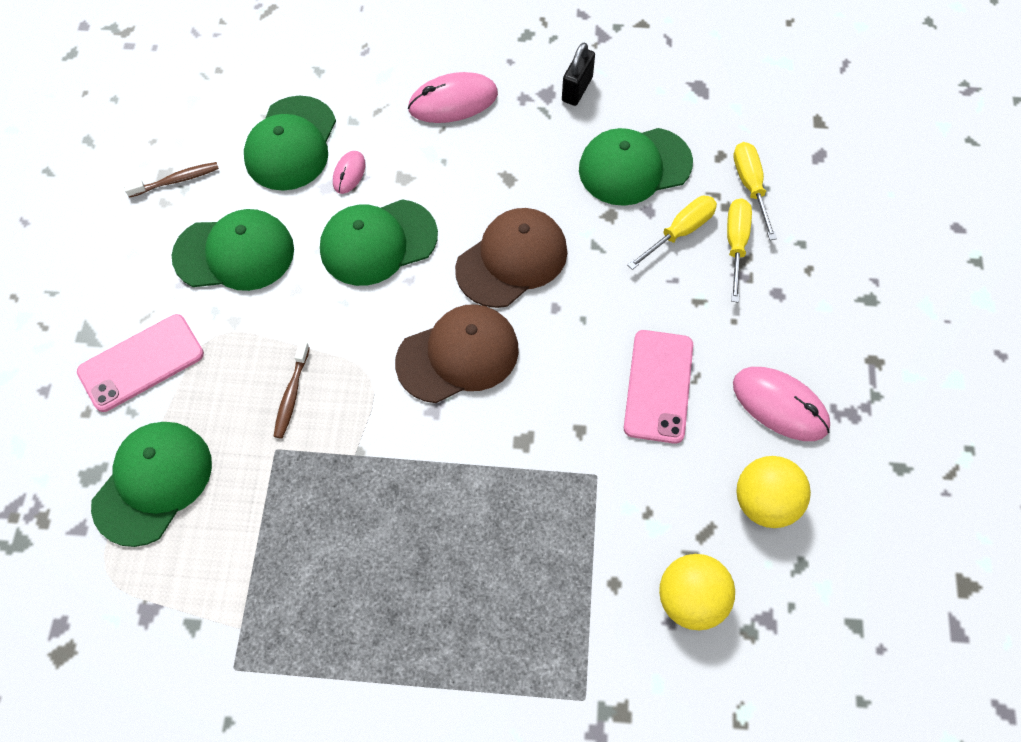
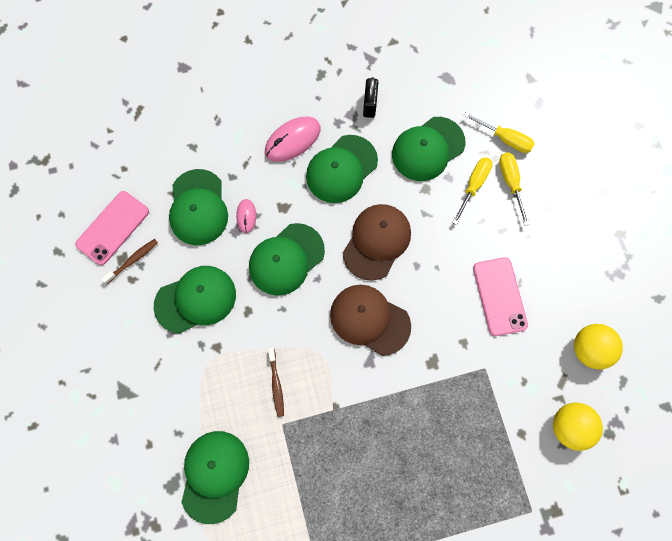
camera: 20 degrees left, 10 degrees up
(141, 363) = (169, 398): pink phone -> pink phone (113, 228)
(458, 355) = (369, 320): brown cap -> brown cap turned 105 degrees counterclockwise
(503, 155) = (341, 169): none -> green cap
(750, 186) = (505, 139): yellow screwdriver -> yellow screwdriver turned 150 degrees clockwise
(780, 405) = (575, 283): pink mouse -> none

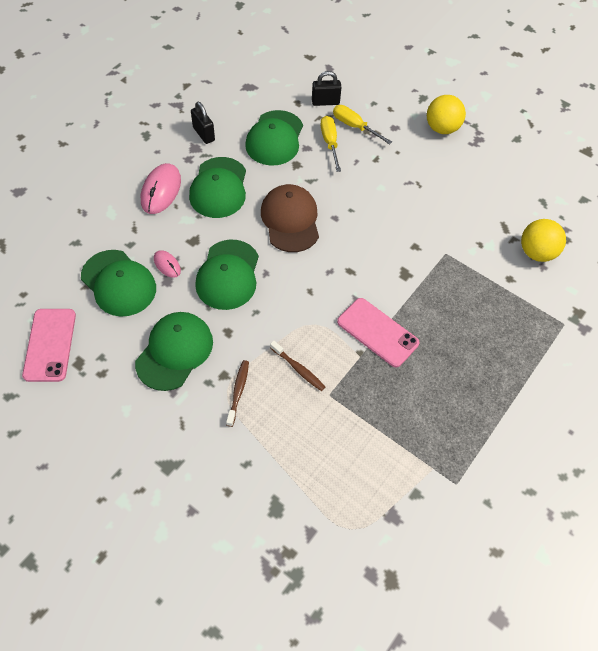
camera: 40 degrees left, 15 degrees down
(133, 260) = (90, 358): brown toothbrush -> brown toothbrush (238, 391)
(214, 475) = (306, 473): green cap -> none
(369, 320) = (332, 275): brown cap -> none
(499, 296) = (413, 201): pink phone -> pink phone (377, 332)
(505, 139) = (325, 102): yellow screwdriver -> black padlock
(589, 349) = (503, 196): yellow ball -> yellow ball (442, 128)

